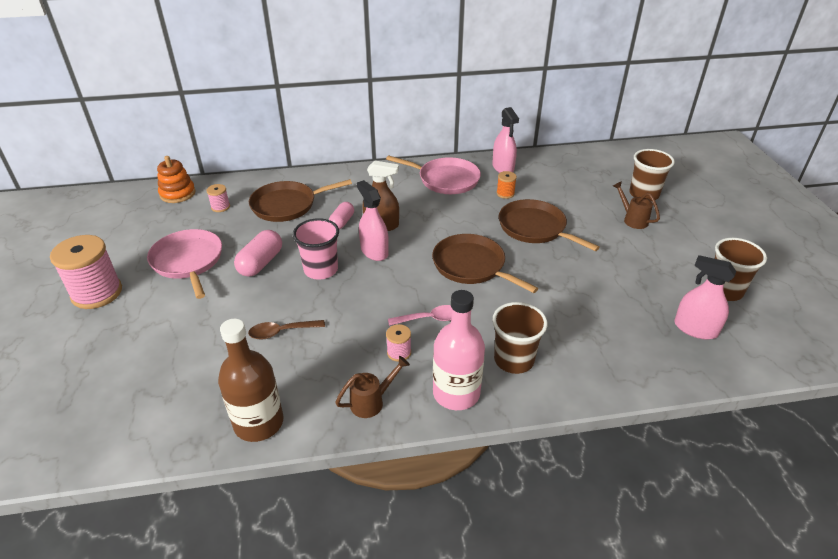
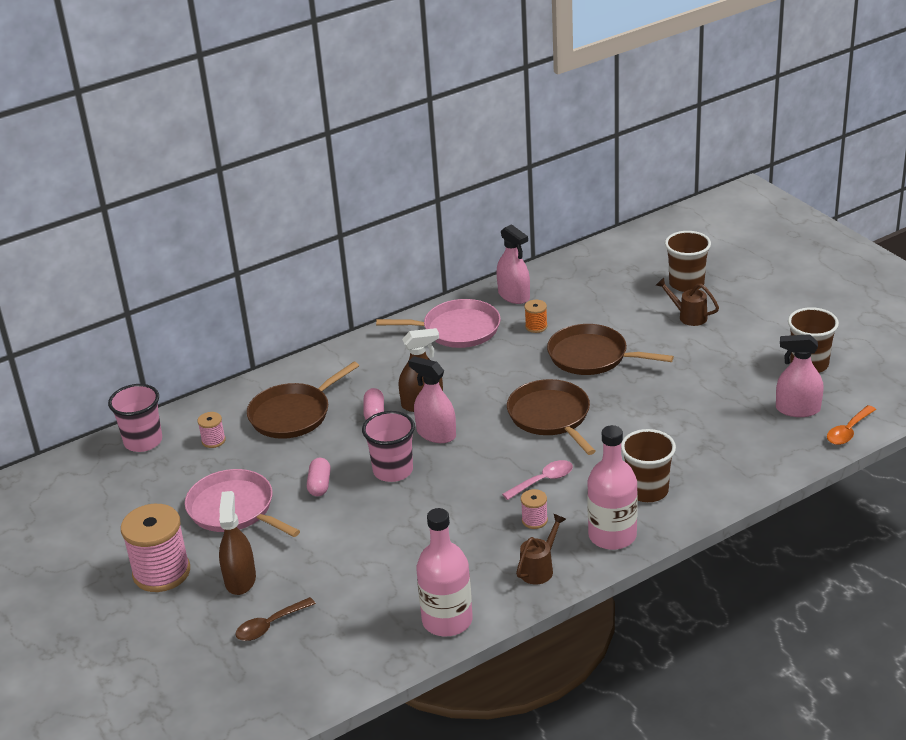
camera: 20 degrees left, 5 degrees down
(141, 319) = (240, 579): none -> brown spray bottle
(177, 193) = (143, 441): orange stacking toy -> pink cup
(259, 423) = (447, 620): brown bottle -> pink bottle
(261, 263) = (319, 485): pink capsule -> pink capsule, size x0.66
(281, 332) = (402, 541): brown spoon -> brown spoon (270, 625)
(471, 266) = (551, 416): brown pan -> brown pan turned 45 degrees clockwise
(738, 367) = (848, 431): none -> orange spoon

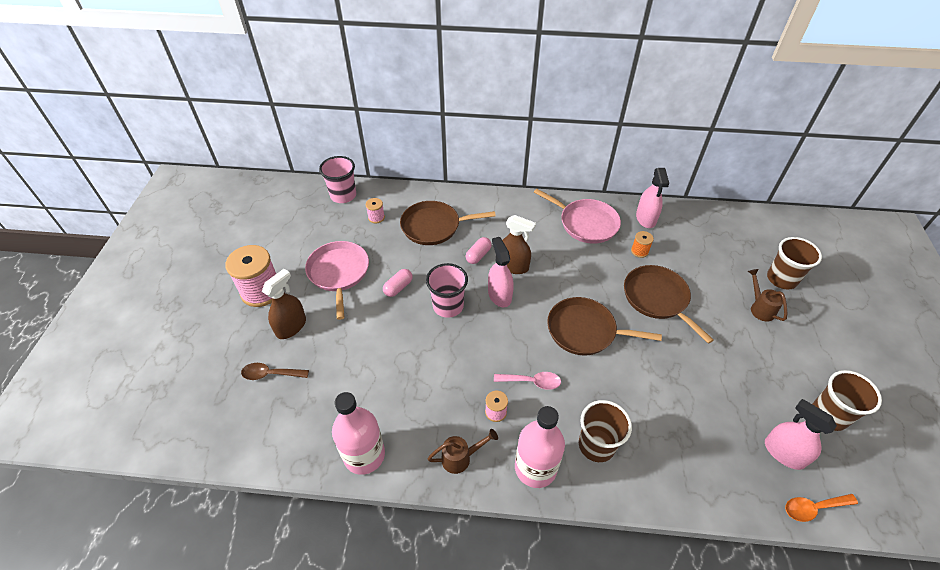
camera: 35 degrees right, 15 degrees up
(551, 416) = (585, 331): brown pan -> brown pan turned 90 degrees counterclockwise

